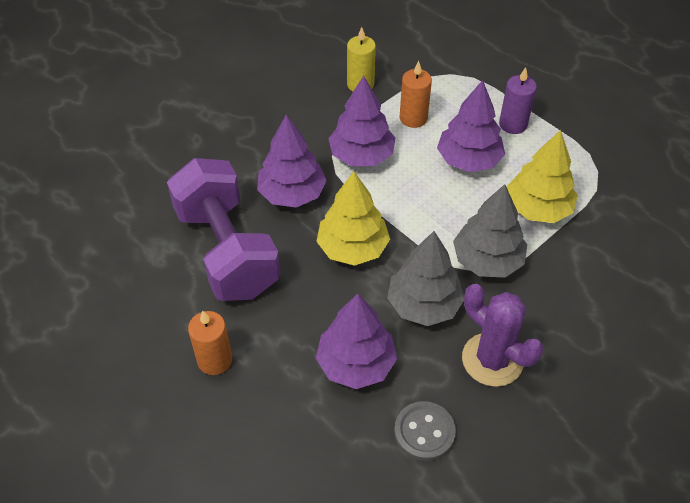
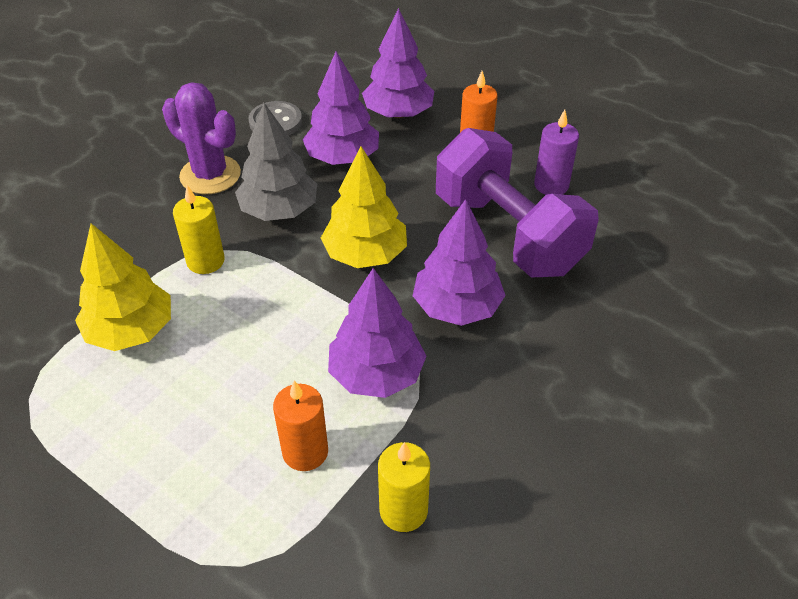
camera: 170 degrees right, 5 degrees down
(468, 160) = (219, 389): purple tree -> purple tree (398, 113)
(487, 260) = (205, 261): grey tree -> yellow candle
(513, 124) = (142, 464): purple candle -> purple candle (551, 185)

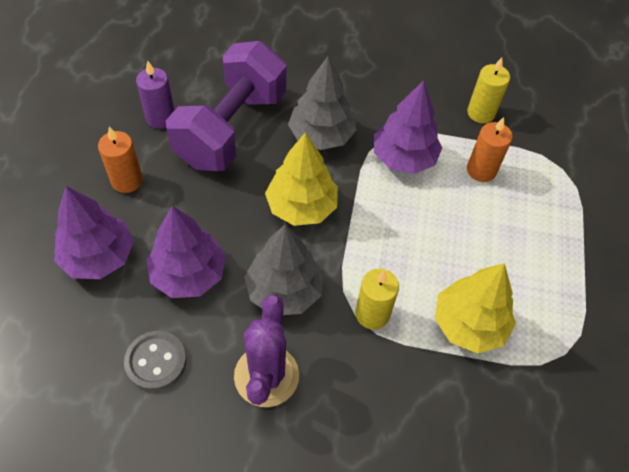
camera: 120 degrees left, 10 degrees up
(457, 307) = (321, 135): purple tree -> grey tree

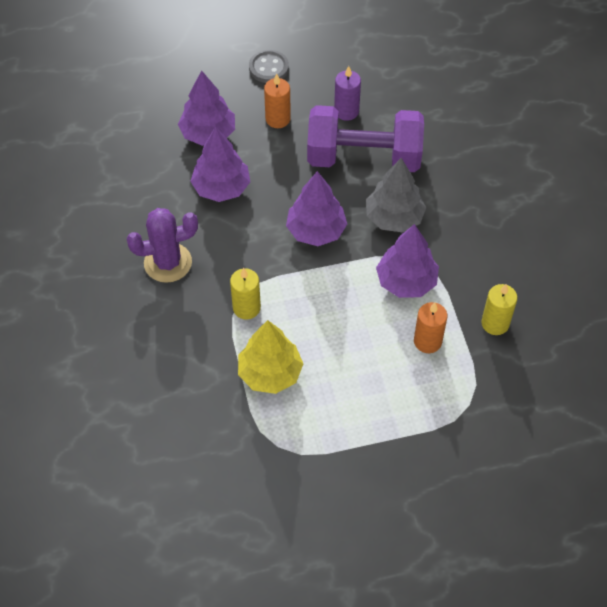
camera: 70 degrees right, 0 degrees up
(156, 361) = (149, 199): grey button -> grey button (268, 68)
(284, 290) = (238, 247): grey tree -> none
(301, 206) = (316, 231): yellow tree -> purple tree

